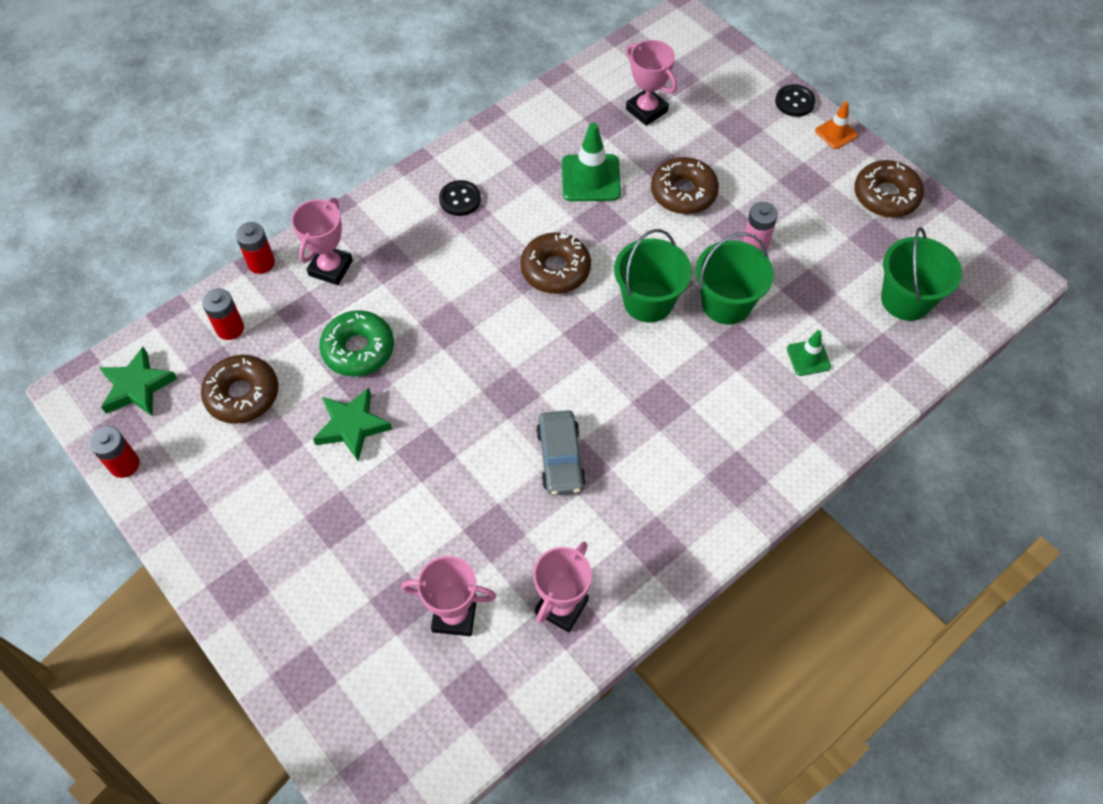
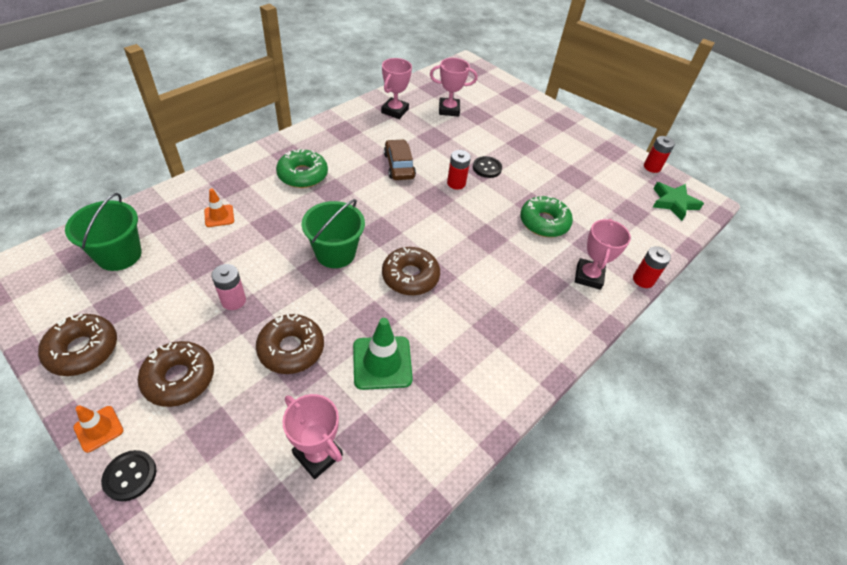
camera: 170 degrees right, 10 degrees down
(230, 328) = (637, 235): red battery -> red battery (456, 183)
(242, 395) = (606, 198): brown donut -> brown donut (179, 378)
(352, 426) = (530, 182): green star -> none
(460, 199) = (503, 337): black button -> black button (487, 168)
(560, 458) = (399, 166): grey car -> brown car
(709, 435) = (303, 175): none -> green donut
(726, 303) = (272, 252): green bucket -> none
(808, 358) = (219, 216): green traffic cone -> orange traffic cone

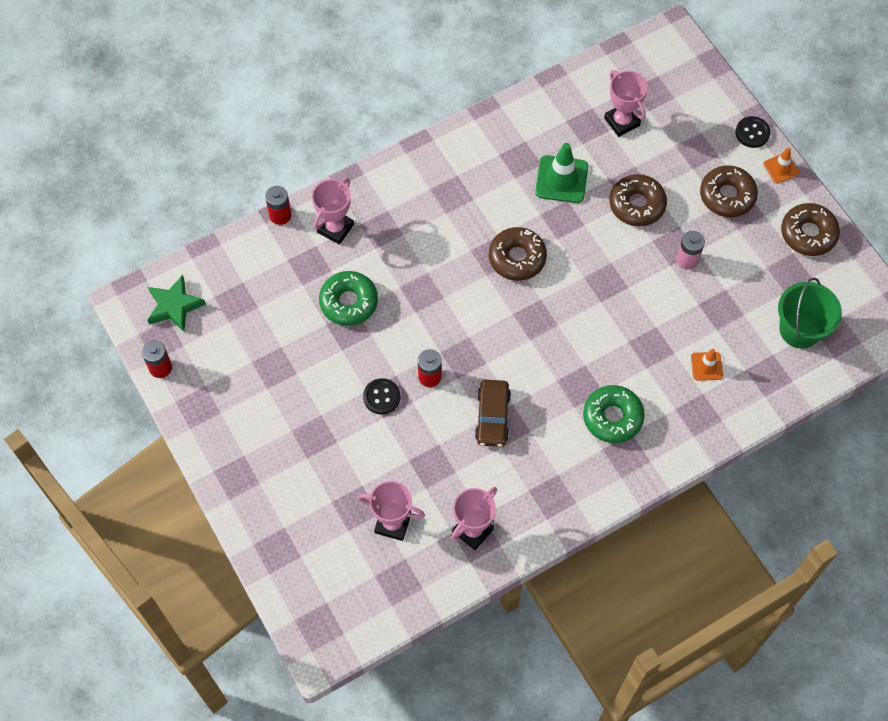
camera: 160 degrees left, 15 degrees up
(335, 253) = (587, 298): green bucket -> none

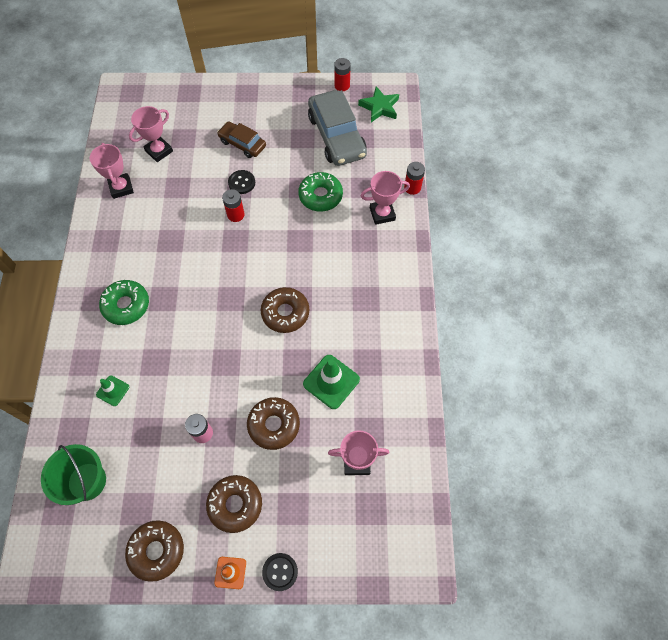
camera: 120 degrees right, 0 degrees up
(249, 331) = (336, 136): none -> grey car
(335, 228) = (382, 214): pink trophy -> pink trophy turned 75 degrees counterclockwise
(492, 417) = (182, 235): brown car -> brown car (242, 144)
(706, 366) = (113, 391): orange traffic cone -> green traffic cone

